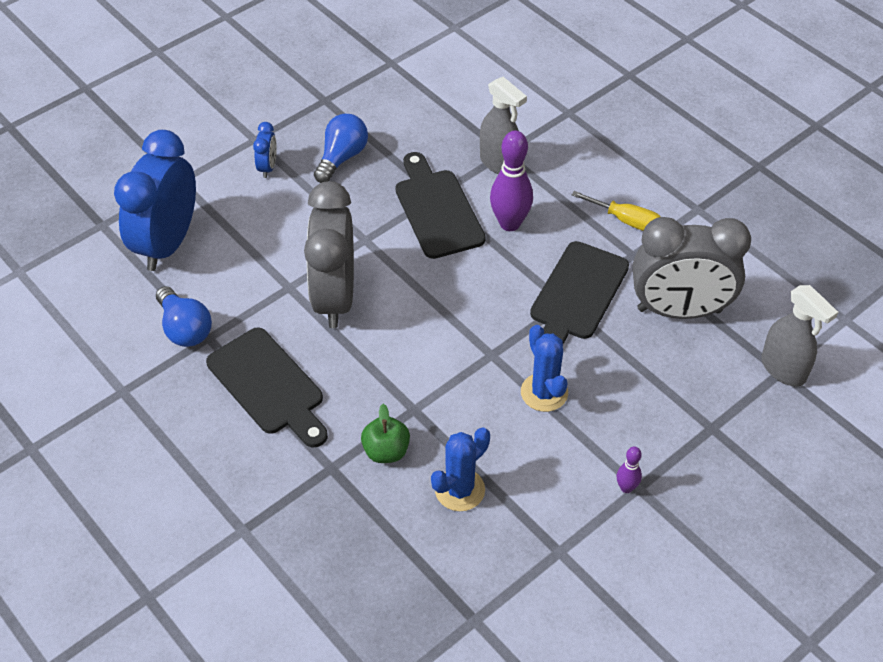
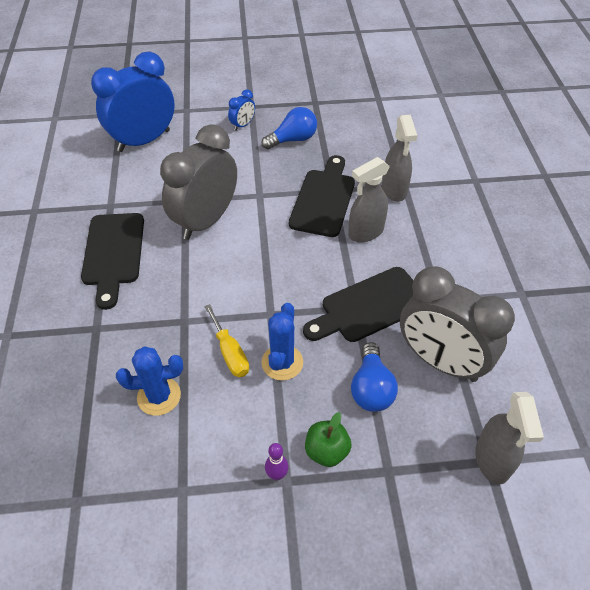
camera: 35 degrees right, 0 degrees up
(185, 328) = (103, 193): blue light bulb -> blue light bulb (371, 388)
(386, 451) = (139, 338): green apple -> green apple (326, 451)
(510, 223) = (365, 232): purple bowling pin -> grey spray bottle
(626, 221) = (455, 273): yellow screwdriver -> yellow screwdriver (230, 353)

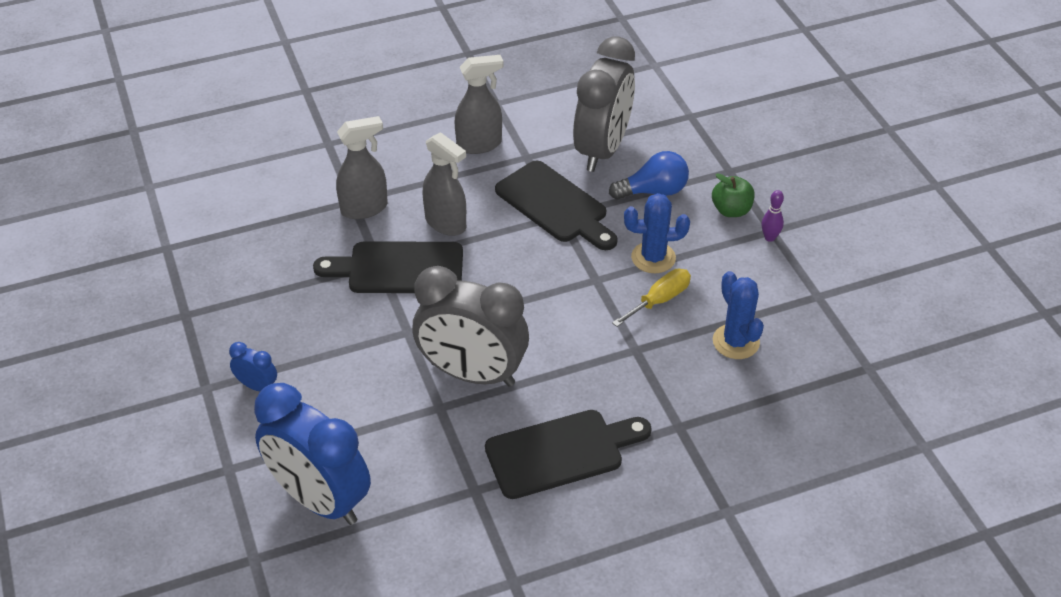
camera: 105 degrees left, 5 degrees down
(293, 140) = (282, 322): blue light bulb -> none
(492, 460) = (689, 113): grey spray bottle -> grey spray bottle (479, 144)

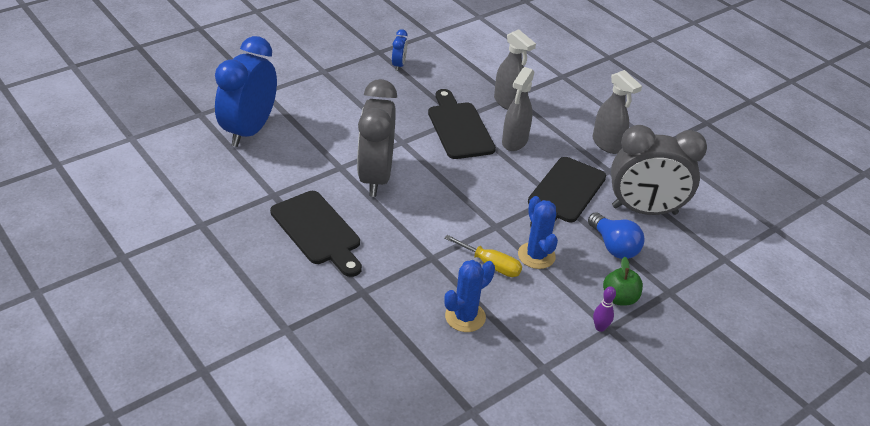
camera: 70 degrees right, 5 degrees down
(257, 386) = (331, 89): blue clock -> blue clock (399, 65)

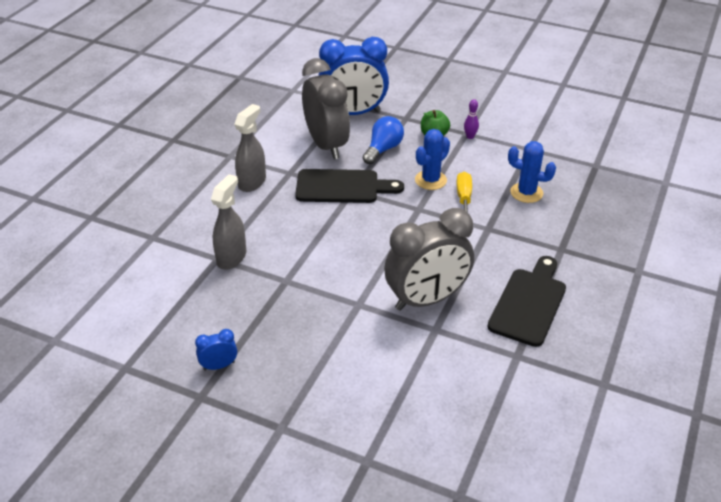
camera: 115 degrees left, 0 degrees up
(249, 130) = (446, 431): blue clock -> blue clock (353, 113)
(459, 128) = (302, 275): black cutting board -> none
(514, 142) = (294, 234): grey spray bottle -> none

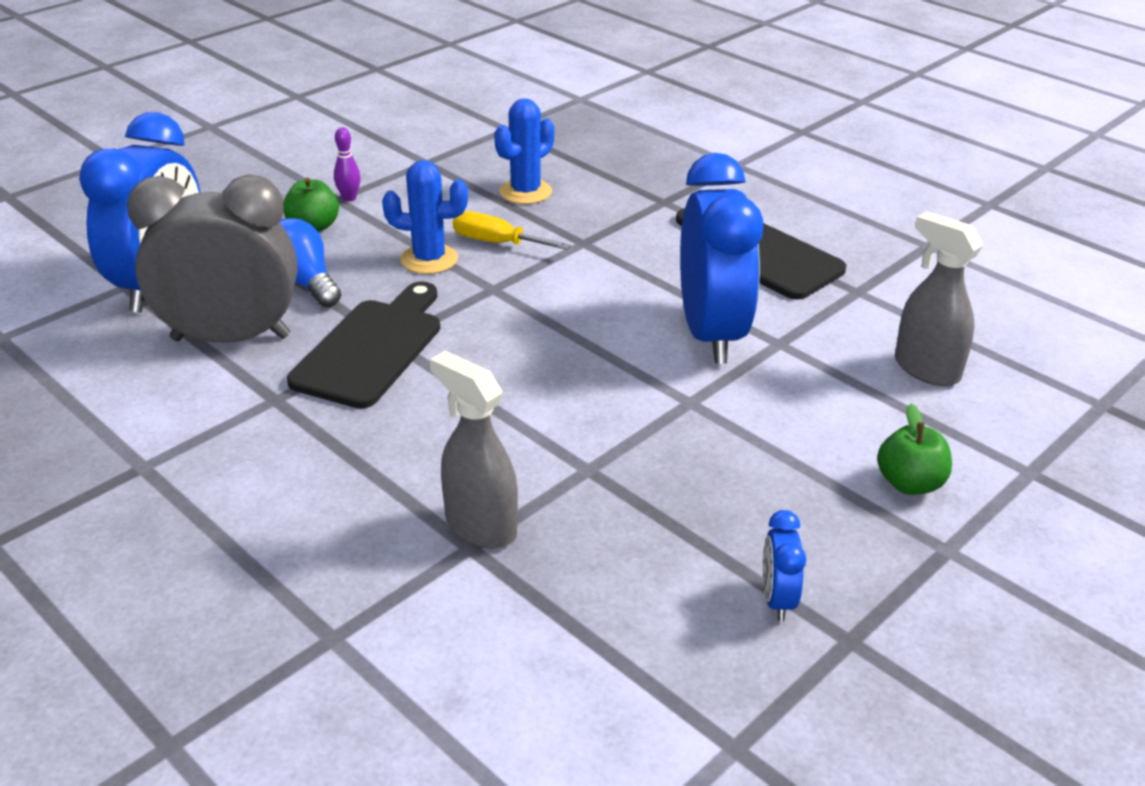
camera: 70 degrees left, 5 degrees down
(252, 182) = (262, 452): grey spray bottle -> grey spray bottle (926, 369)
(330, 405) = (909, 483): none -> green apple
(427, 299) = (711, 334): grey clock -> blue clock
(430, 180) = (429, 259): blue cactus -> blue cactus turned 60 degrees counterclockwise

